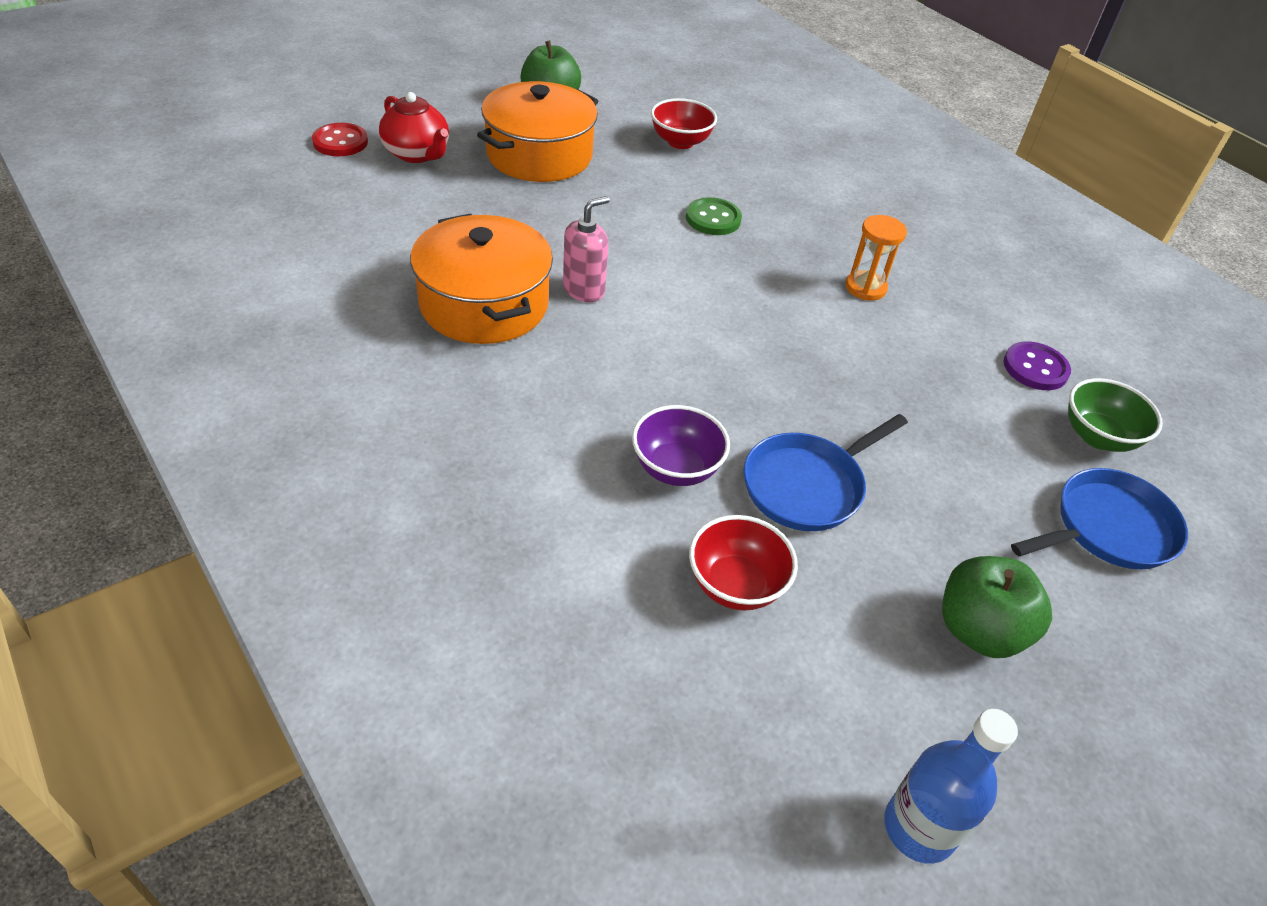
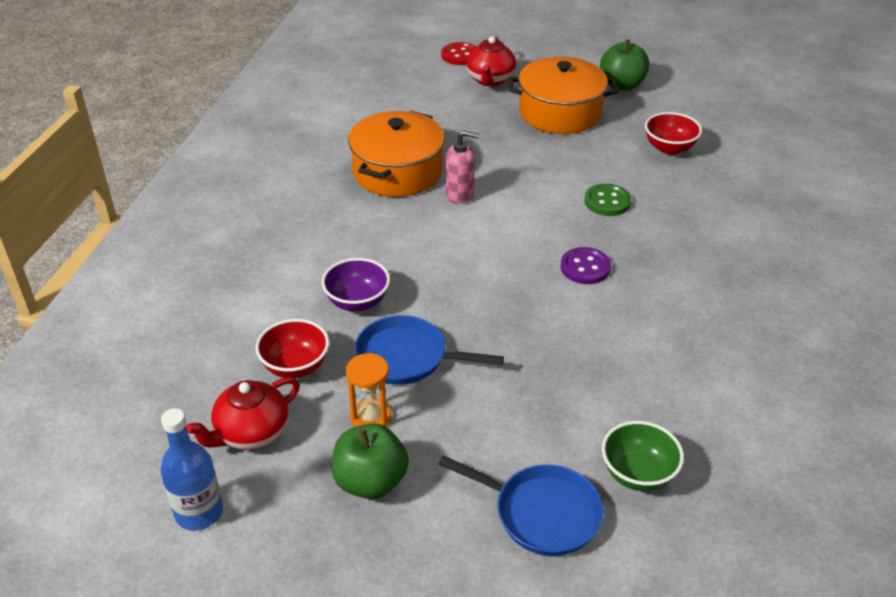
camera: 55 degrees right, 5 degrees down
(817, 694) = (251, 433): none -> red teapot
(865, 288) = (638, 295): orange hourglass -> orange hourglass (370, 417)
(1035, 368) = (672, 412): purple button -> purple button (585, 267)

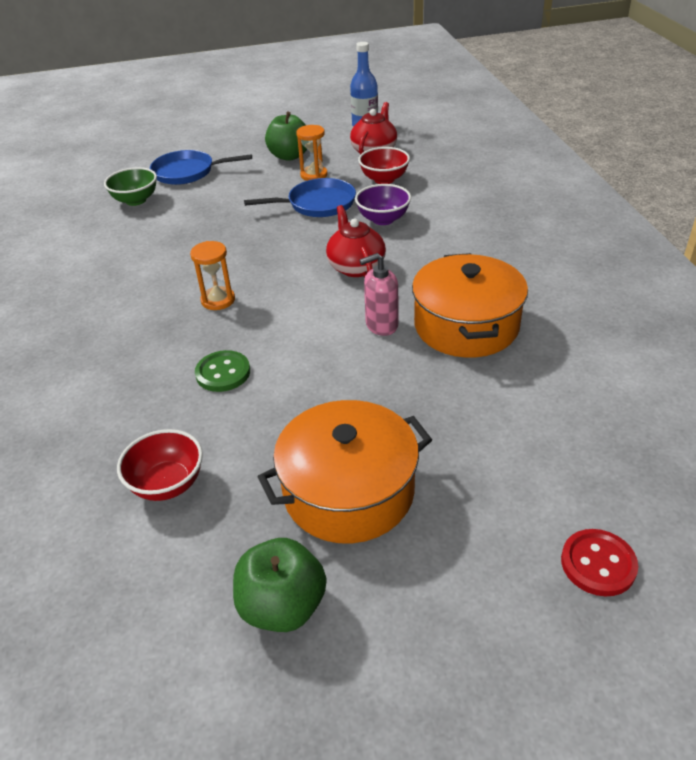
camera: 155 degrees right, 0 degrees up
(490, 80) = (497, 521): red teapot -> red teapot (356, 267)
(585, 267) = (218, 300): purple button -> orange hourglass

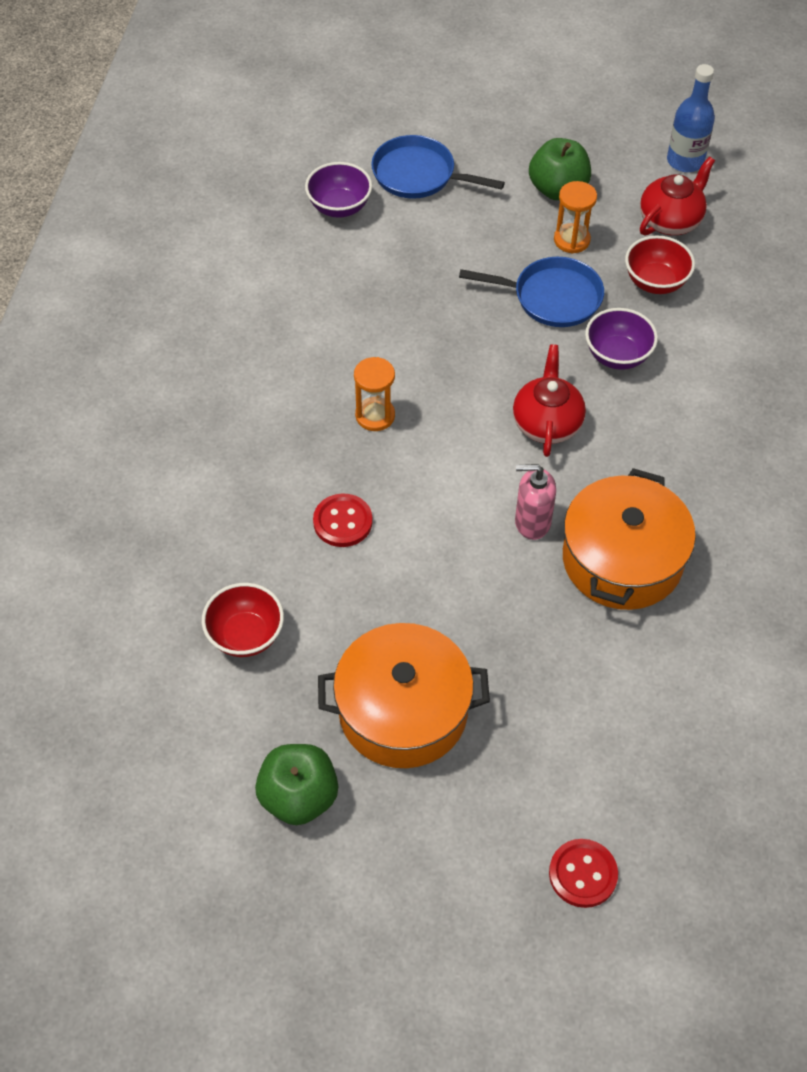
camera: 20 degrees right, 15 degrees up
(136, 200) = (339, 207): green bowl -> purple bowl
(223, 373) = (342, 522): green button -> red button

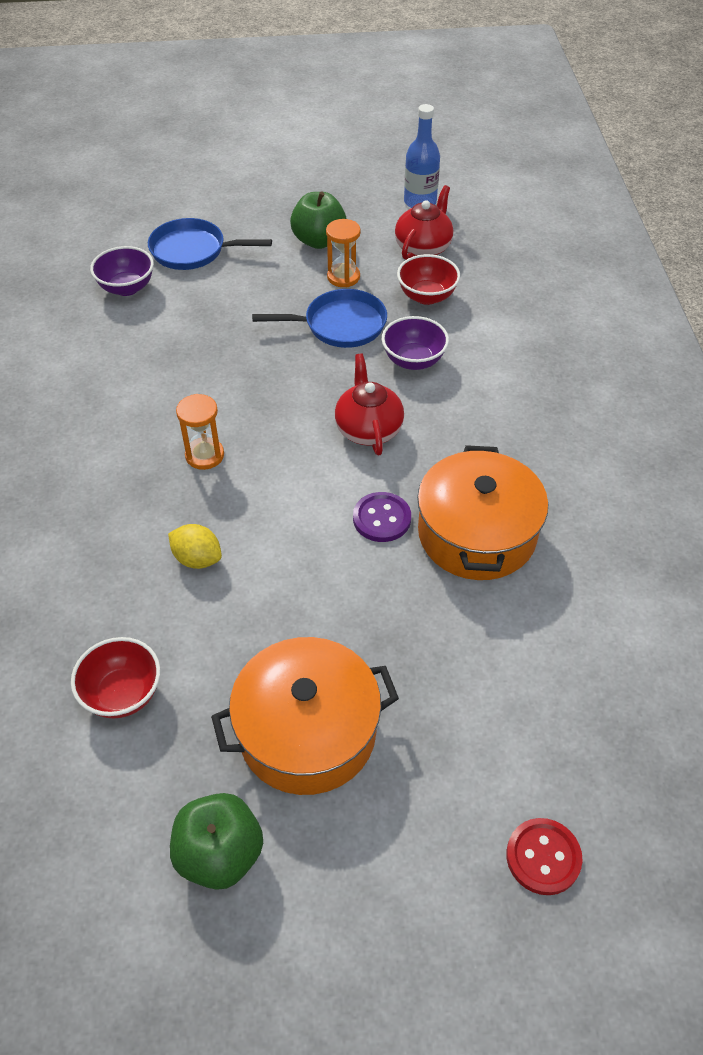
camera: 15 degrees left, 5 degrees down
(342, 522) = (197, 559): red button -> yellow lemon
(532, 522) = (382, 518): pink soap dispenser -> purple button

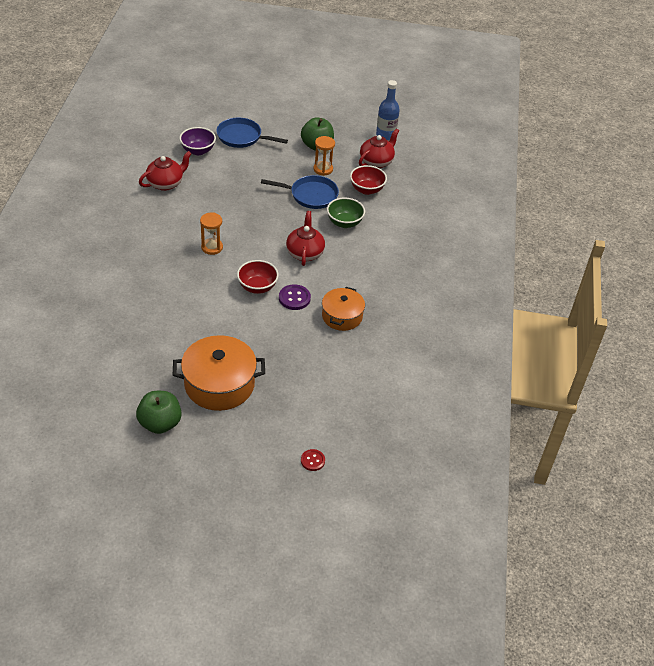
camera: 10 degrees right, 5 degrees down
(88, 356) = (166, 183): none -> red teapot
(123, 694) = (135, 348): red bowl -> red bowl (257, 287)
(197, 559) = (191, 296): yellow lemon -> none
(413, 360) = (344, 223): purple bowl -> green bowl
(477, 534) = (342, 316): orange pot -> orange pot, size x0.63
(543, 857) = (312, 460): red button -> red button, size x0.66

